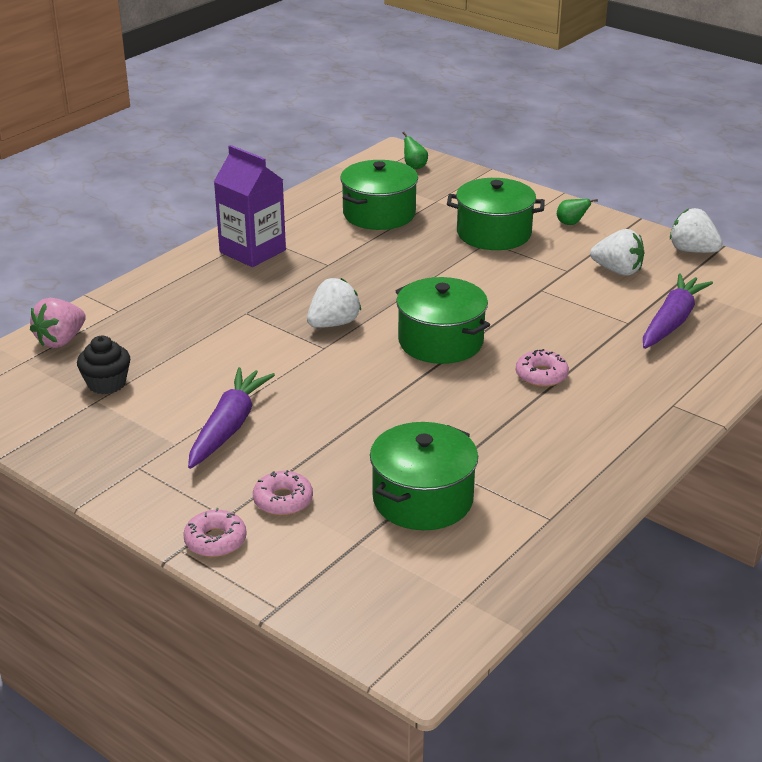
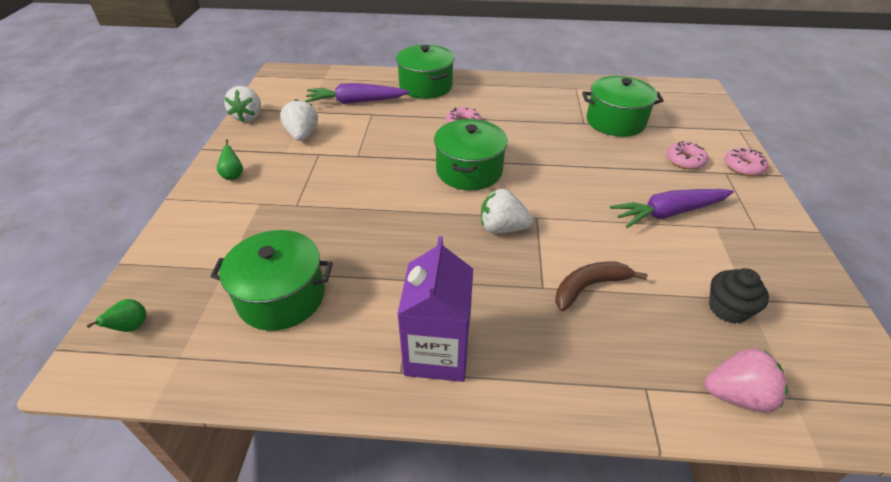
camera: 125 degrees left, 10 degrees up
(217, 333) = (589, 287): none -> brown banana
(494, 233) = (278, 207): green pot -> green pot (426, 86)

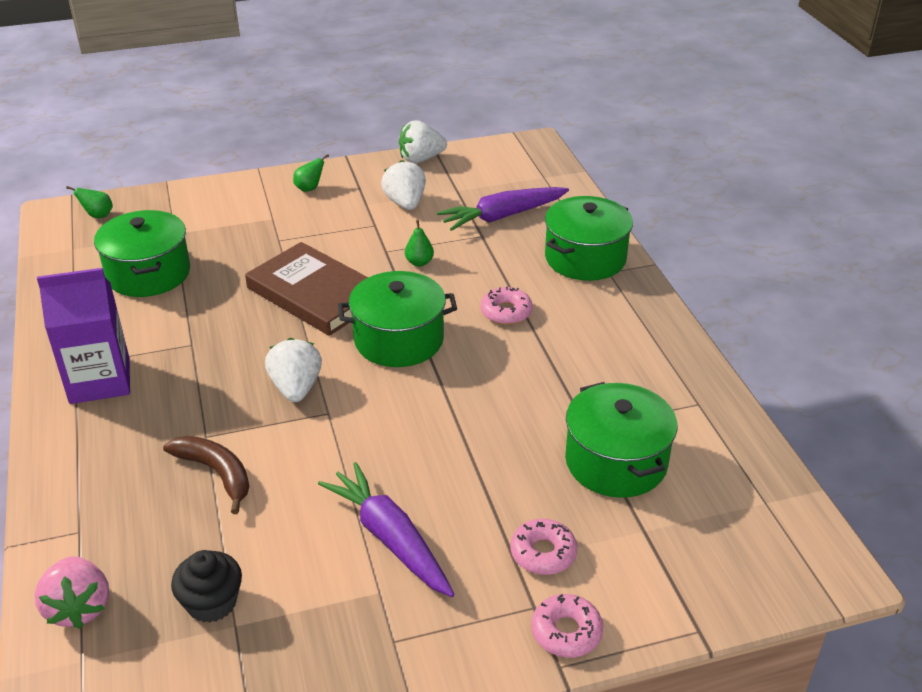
camera: 70 degrees right, 5 degrees down
(302, 135) = (405, 203): white strawberry -> white strawberry turned 75 degrees counterclockwise
(356, 102) = (502, 216): purple carrot -> purple carrot turned 90 degrees counterclockwise
(383, 144) = (419, 262): none -> green pear
(388, 198) = (315, 294): none -> brown book

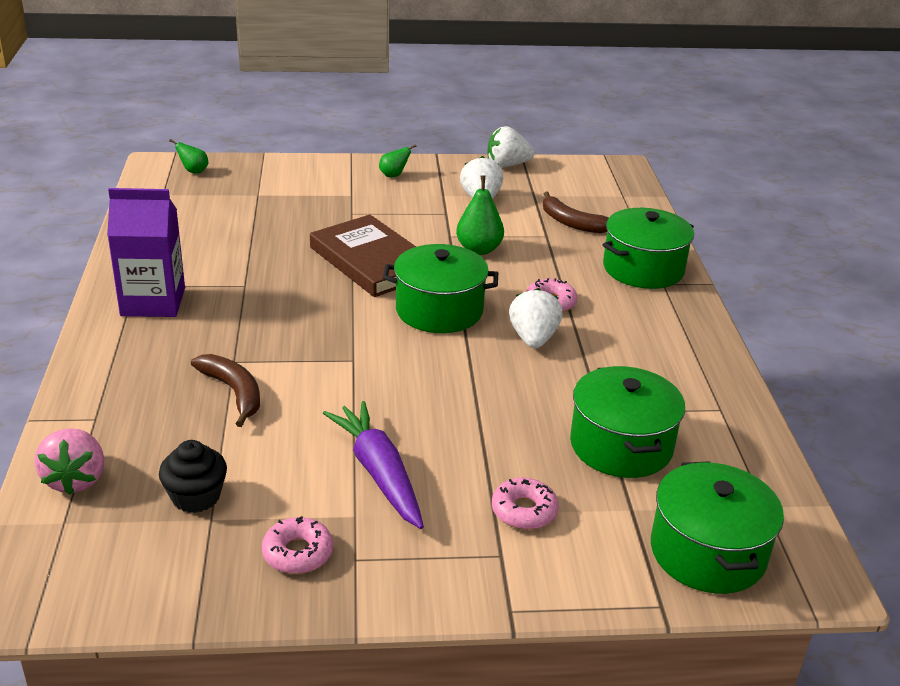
camera: 10 degrees right, 5 degrees down
(148, 273) = (224, 223): green pot -> green pot (707, 552)
(296, 388) = (329, 335): white strawberry -> white strawberry (533, 339)
(419, 262) = (479, 249): green pear -> green pear, size x1.68
(502, 216) = (572, 223): purple carrot -> brown banana
(566, 632) = (526, 582): pink donut -> pink donut (298, 553)

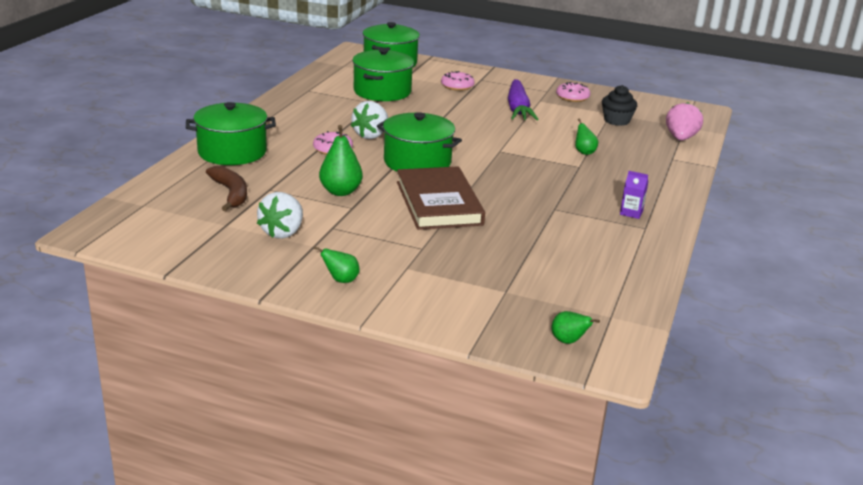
camera: 155 degrees left, 5 degrees down
(153, 302) = (631, 213): purple carton -> purple carton, size x0.43
(234, 392) = (584, 152): brown banana -> green pear
(507, 165) = (203, 263): white strawberry -> none

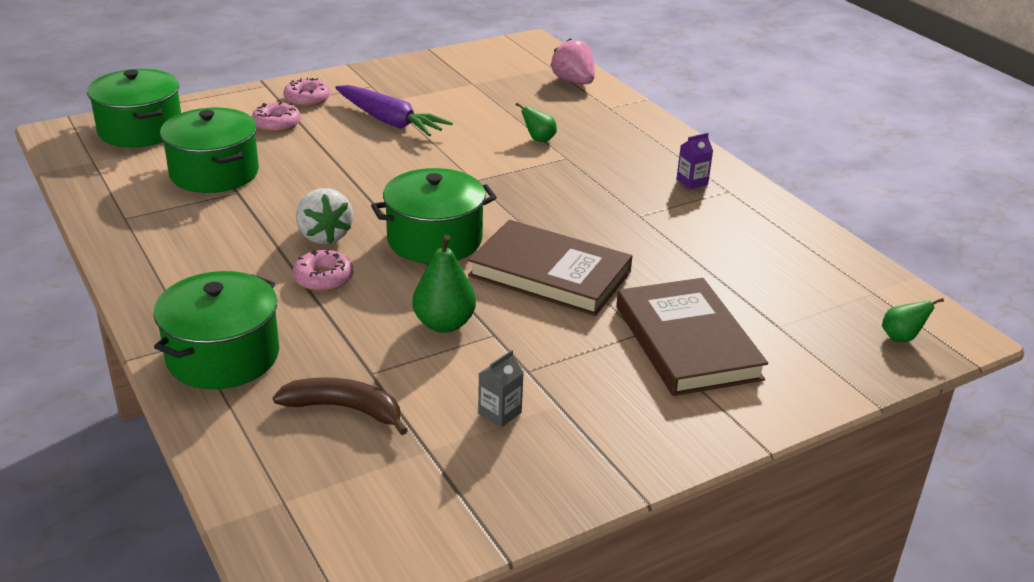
camera: 50 degrees left, 5 degrees up
(283, 232) = (499, 413): white strawberry -> grey carton
(341, 280) = (659, 421): green pear -> none
(436, 265) = (687, 342): none -> brown book
(572, 97) = (407, 81): pink donut -> pink donut (307, 99)
(616, 120) = (493, 89): black cupcake -> none

